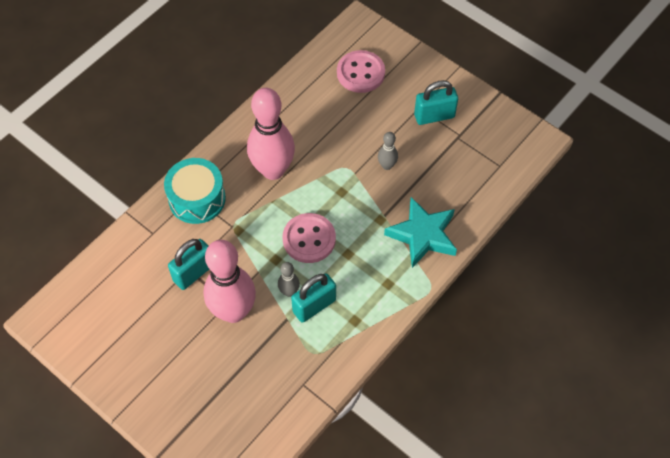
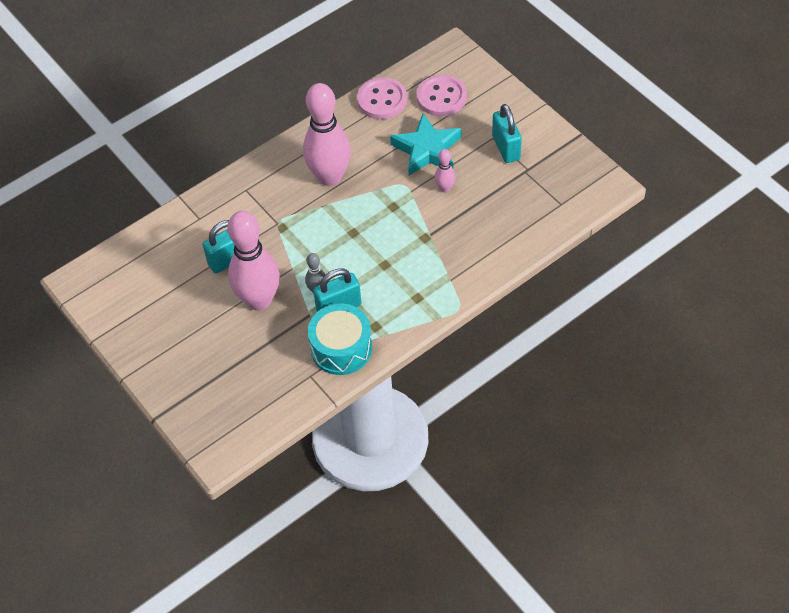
camera: 15 degrees right, 5 degrees down
(197, 199) = (249, 193): turquoise drum -> turquoise drum (341, 348)
(309, 239) = (349, 245): pink button -> pink button (382, 100)
(387, 165) = (445, 188): grey bowling pin -> pink bowling pin
(422, 235) = (464, 258): turquoise star -> turquoise star (427, 150)
(434, 116) = (506, 148): turquoise padlock -> turquoise padlock turned 75 degrees clockwise

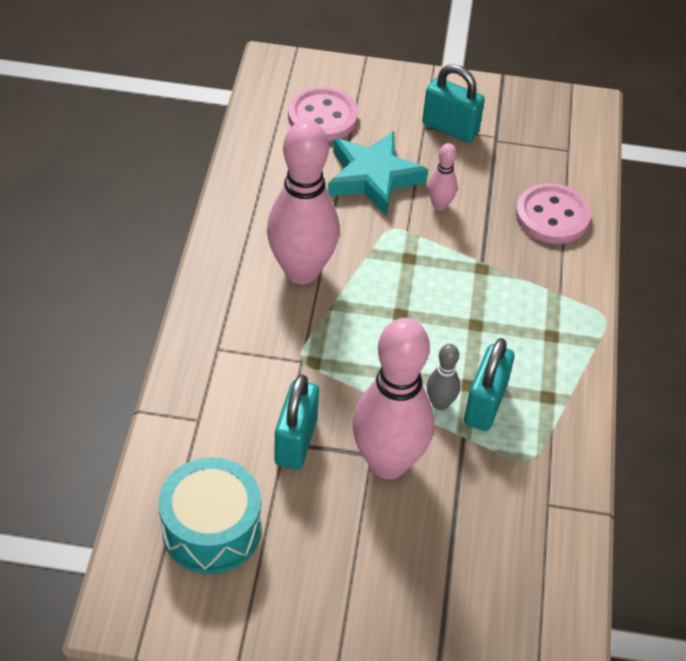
camera: 50 degrees left, 5 degrees down
(341, 348) = (543, 447): turquoise drum -> turquoise drum (211, 529)
(382, 100) = (261, 156): pink button -> pink button (552, 216)

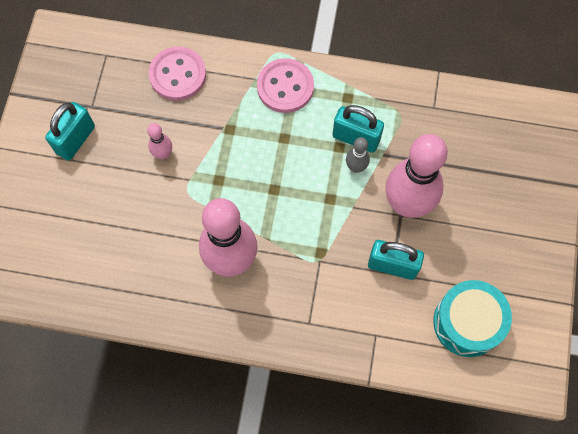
camera: 85 degrees left, 20 degrees up
(322, 117) = (54, 241): pink button -> pink button (285, 87)
(373, 178) = (130, 203): turquoise star -> none

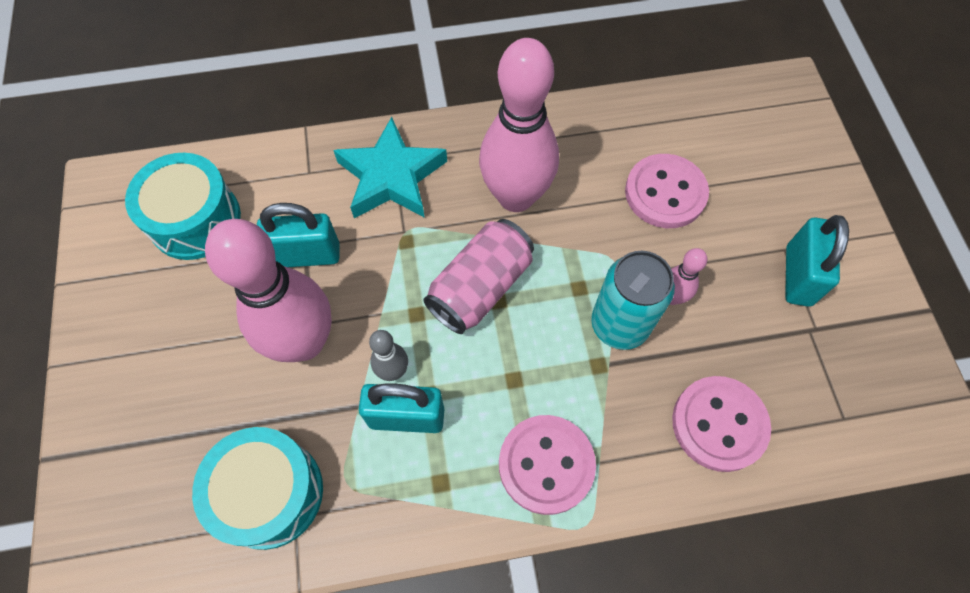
camera: 160 degrees right, 5 degrees down
(126, 226) = (665, 193): none -> pink button
(205, 148) = (619, 324): none -> turquoise can
(282, 202) = (480, 287): none -> pink can
(315, 308) = (391, 177): none -> turquoise star
(445, 124) = (269, 493): none -> turquoise drum

